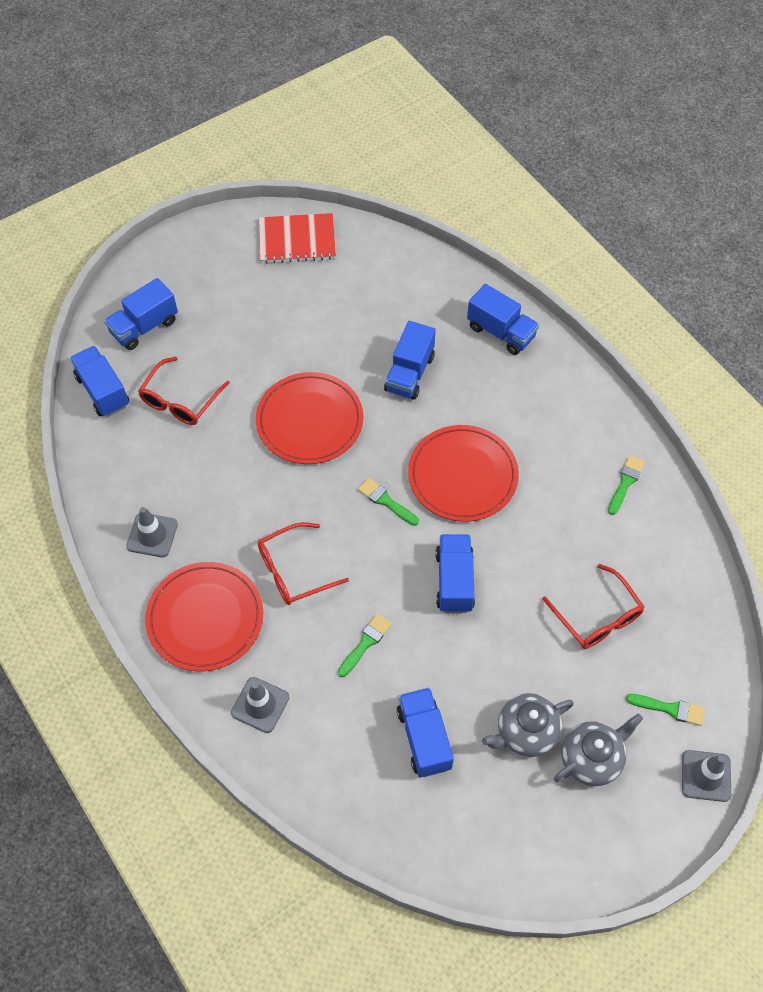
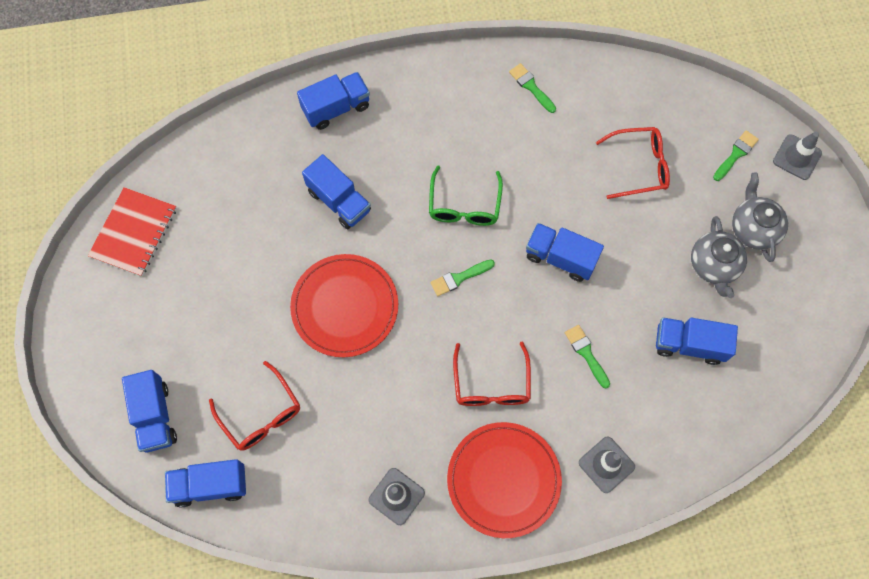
camera: 65 degrees left, 10 degrees up
(462, 475) = (464, 205): red plate -> green glasses

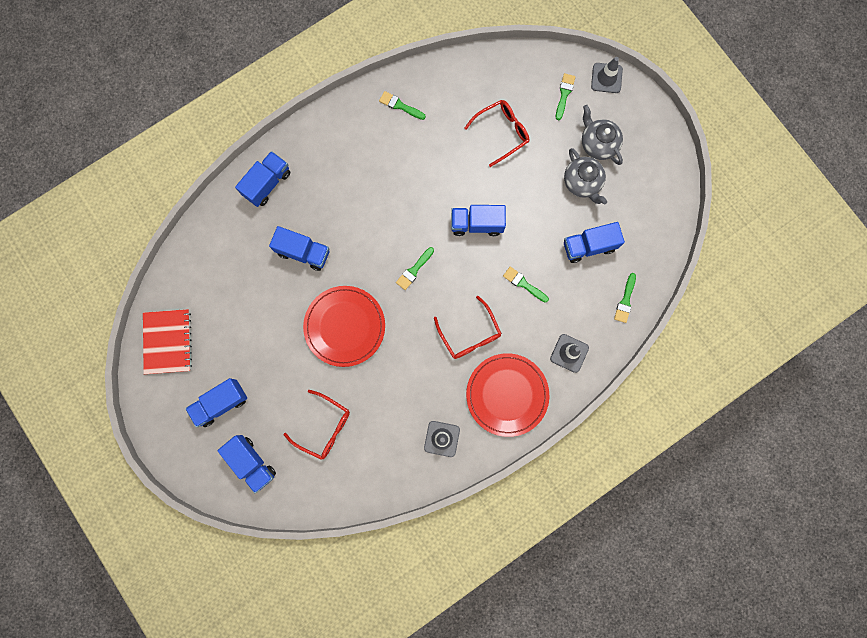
camera: 25 degrees left, 10 degrees up
(210, 485) = (313, 490): blue truck -> blue truck (221, 403)
(464, 205) = (393, 216): green glasses -> none
(708, 432) = (625, 300): none -> green brush

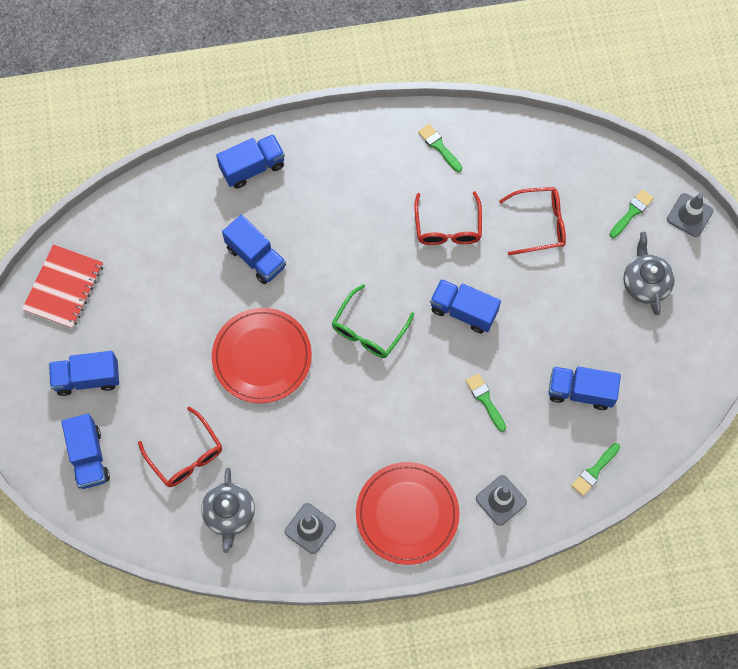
camera: 25 degrees right, 10 degrees down
(414, 270) = (368, 330): green brush -> green glasses
(470, 334) = (397, 428): red glasses -> red glasses (448, 227)
(582, 183) = (606, 318): grey teapot -> grey teapot (229, 514)

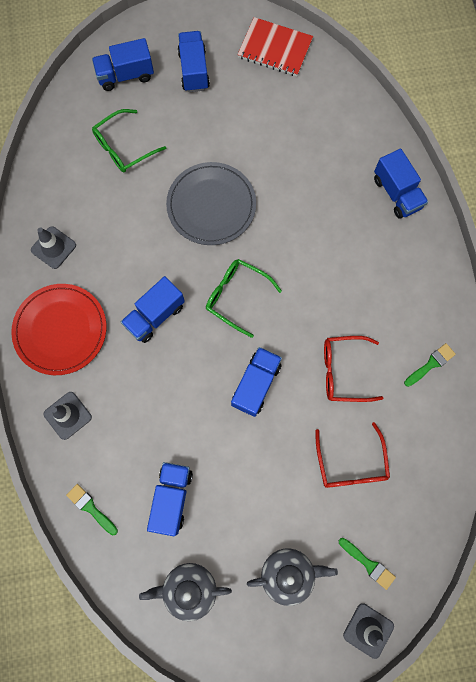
camera: 90 degrees right, 5 degrees up
(186, 455) = (124, 147): red glasses -> green glasses
(229, 514) = (70, 183): grey teapot -> grey teapot (189, 588)
(256, 257) = (307, 198): blue truck -> blue truck (155, 316)
(262, 357) = (211, 205): red plate -> grey plate
(485, 400) = (166, 403): green brush -> none

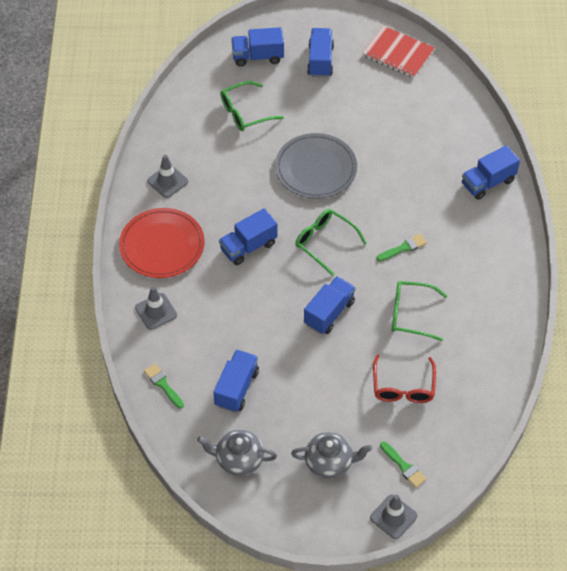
camera: 10 degrees right, 20 degrees down
(343, 371) = (411, 314): red glasses -> green glasses
(396, 193) = (488, 182): blue truck -> blue truck turned 75 degrees clockwise
(431, 364) = (492, 321): green brush -> green brush (403, 248)

